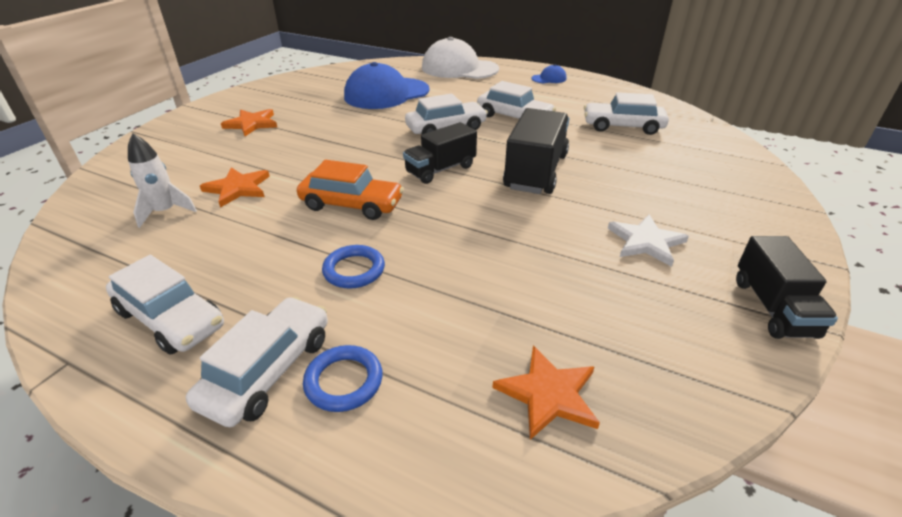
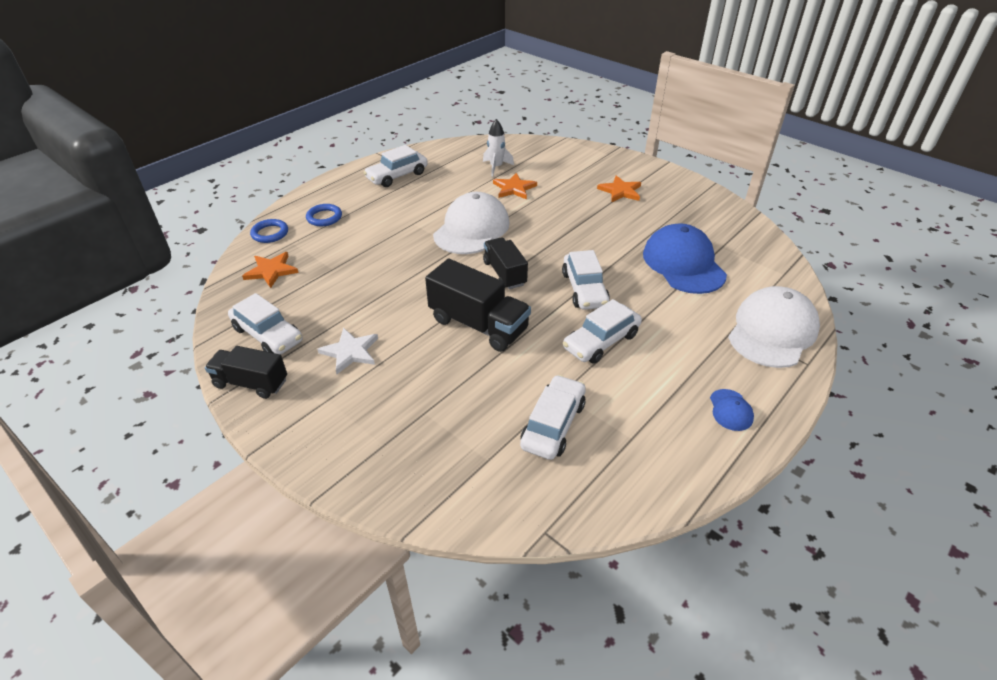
camera: 105 degrees right, 5 degrees up
(268, 370) = (345, 200): white car -> white car (268, 335)
(351, 205) = (471, 229): orange car -> white cap
(354, 270) = (400, 225): blue ring -> blue ring (270, 233)

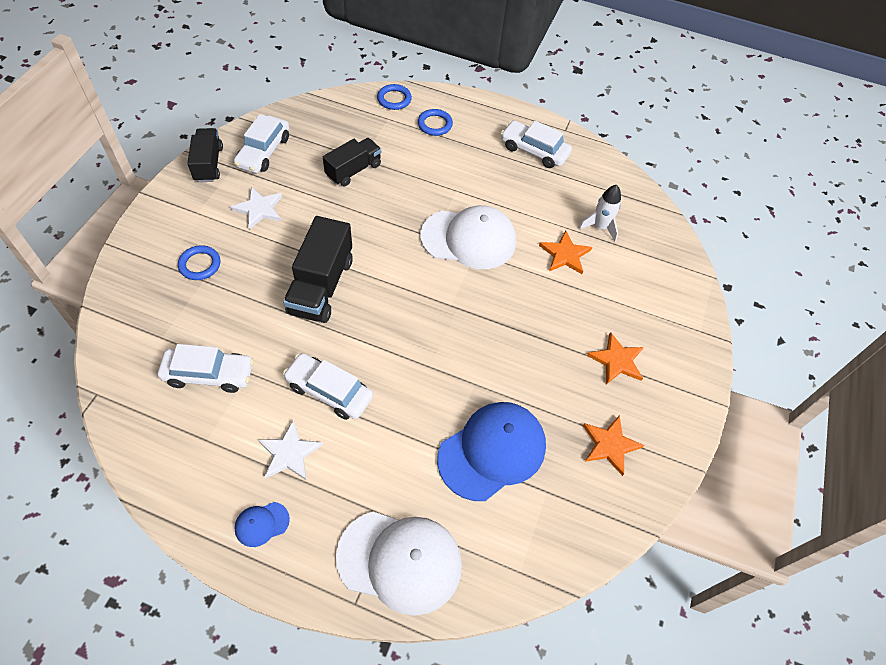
camera: 65 degrees right, 15 degrees up
(271, 271) = (343, 121): orange star -> orange star (610, 445)
(401, 412) = (200, 265): none -> blue ring
(504, 273) = (405, 286): black truck -> black truck (353, 170)
(584, 289) = (406, 360): white car -> none
(660, 379) = (289, 453): none -> white star

